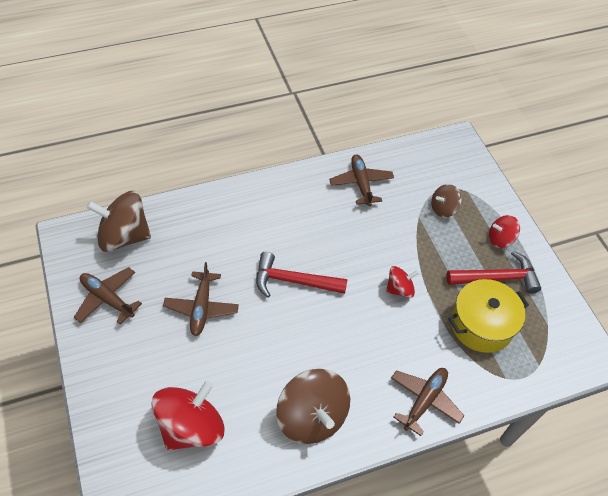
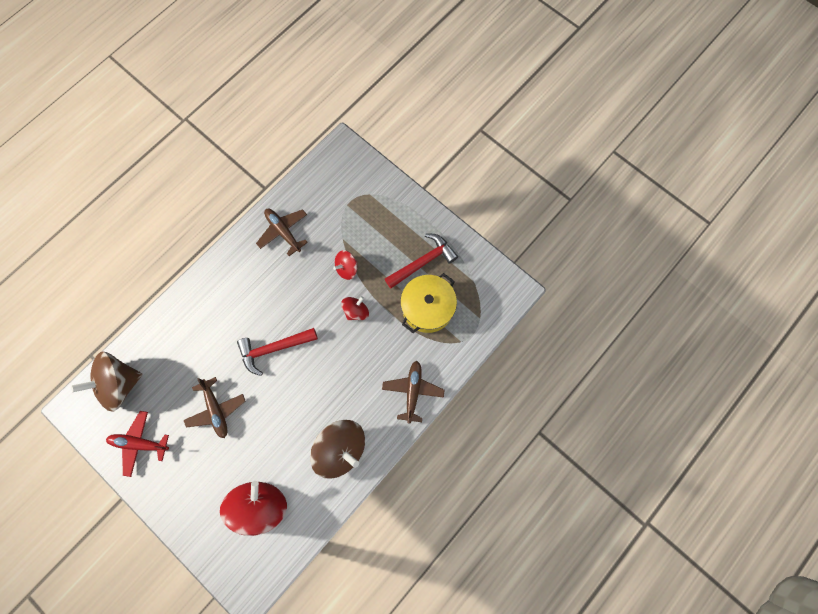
camera: 25 degrees left, 20 degrees up
(107, 299) = (140, 443): brown plane -> red plane
(443, 208) = (358, 221): brown spinning top -> none
(500, 239) = (412, 225): red spinning top -> red spinning top (347, 268)

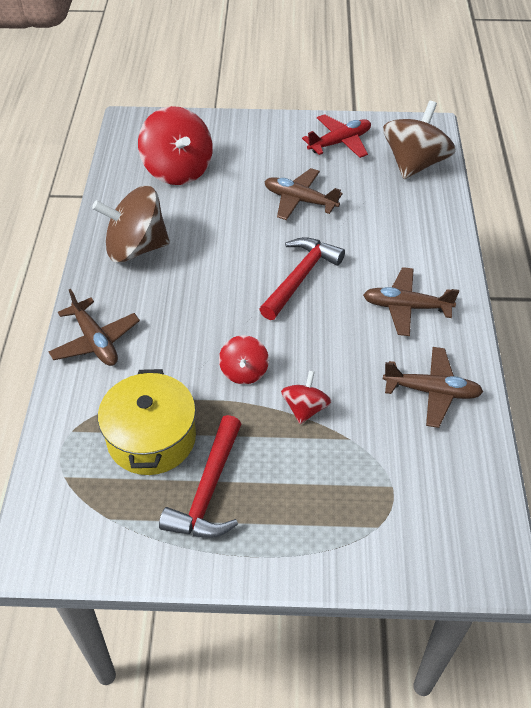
camera: 140 degrees right, 25 degrees down
(243, 285) = (406, 307): none -> brown plane

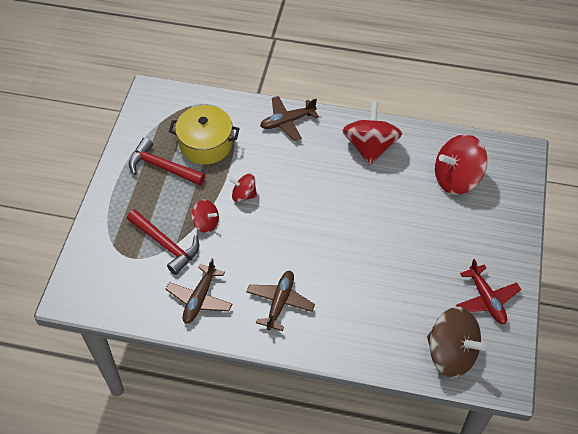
camera: 100 degrees right, 5 degrees up
(136, 248) = (370, 147): brown spinning top -> red spinning top
(300, 200) = (410, 255): brown plane -> none
(300, 277) = (323, 240): red hammer -> red hammer (165, 245)

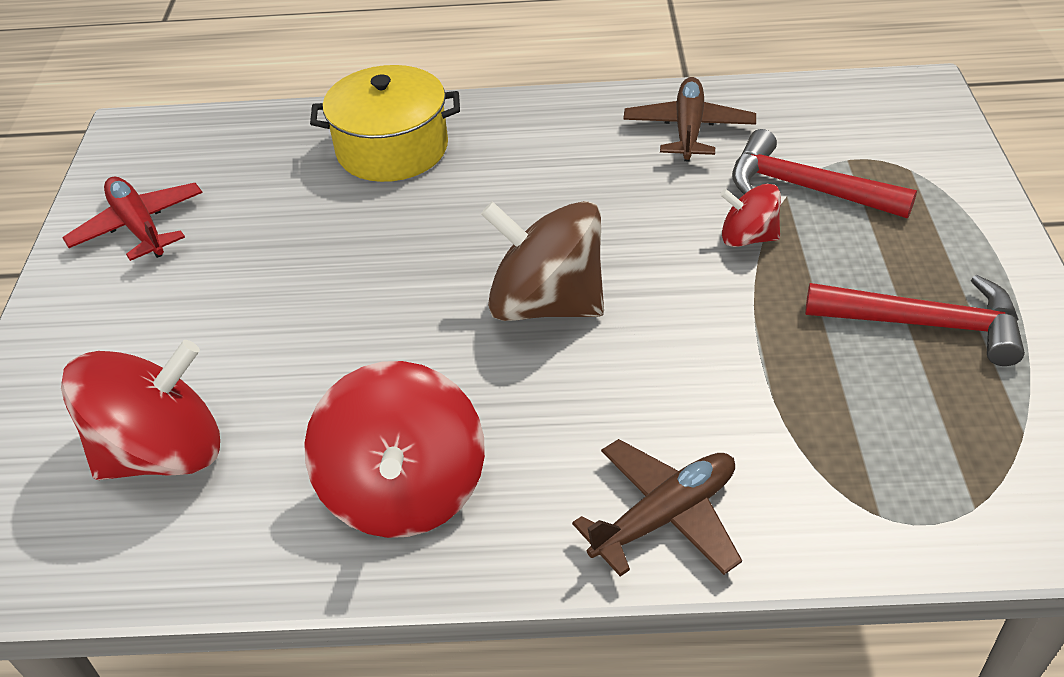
camera: 170 degrees right, 10 degrees down
(206, 144) = (857, 401): yellow pot -> yellow pot (392, 149)
(244, 195) = (694, 306): red spinning top -> none
(280, 302) = (539, 151): brown plane -> none
(451, 353) = (220, 145): brown spinning top -> brown spinning top (546, 303)

